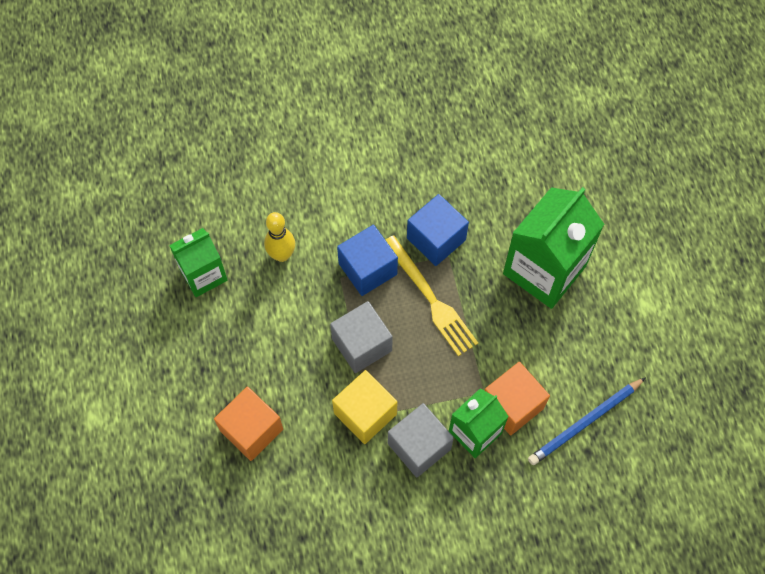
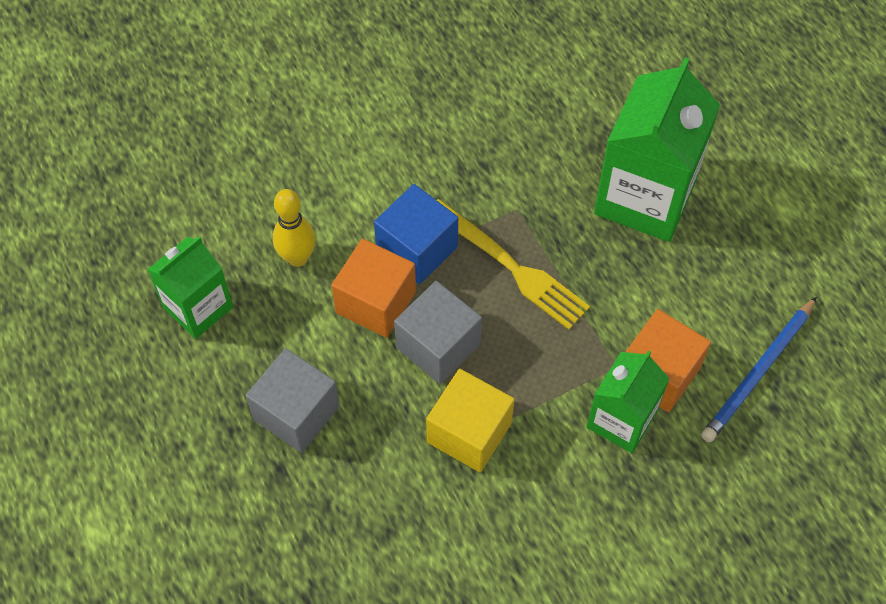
camera: 15 degrees left, 5 degrees down
(251, 430) = (321, 492): orange cube -> orange cube (376, 302)
(419, 446) = (553, 456): grey cube -> grey cube (296, 413)
(436, 239) = (495, 191): blue cube -> none

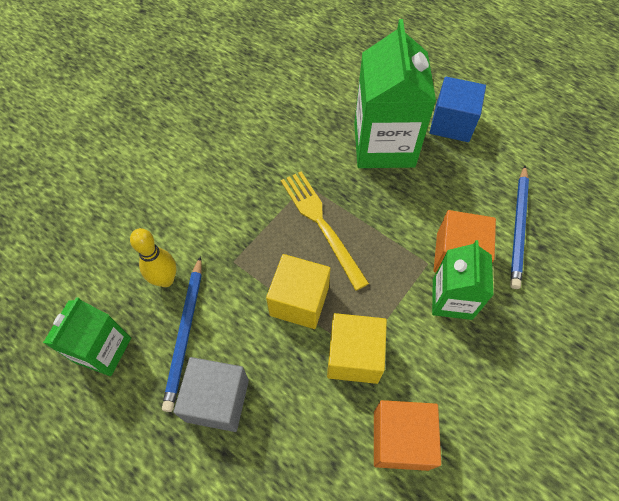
camera: 25 degrees left, 0 degrees up
(293, 327) = (185, 333): none -> blue pencil
(376, 302) = (239, 288): orange cube -> orange cube (400, 439)
(417, 249) = (250, 238): blue cube -> blue cube (452, 123)
(438, 346) = (299, 301): grey cube -> yellow cube
(510, 266) = (321, 224): yellow fork -> yellow fork turned 135 degrees counterclockwise

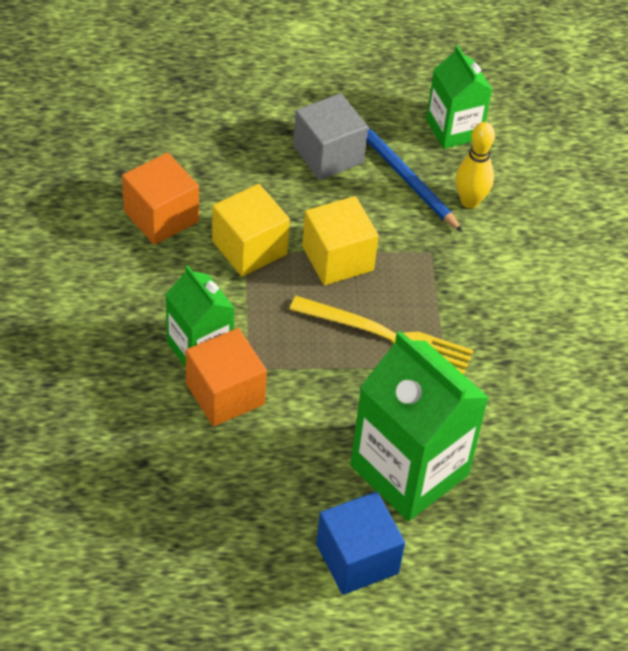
camera: 135 degrees right, 10 degrees down
(518, 228) = (182, 468): blue pencil -> none

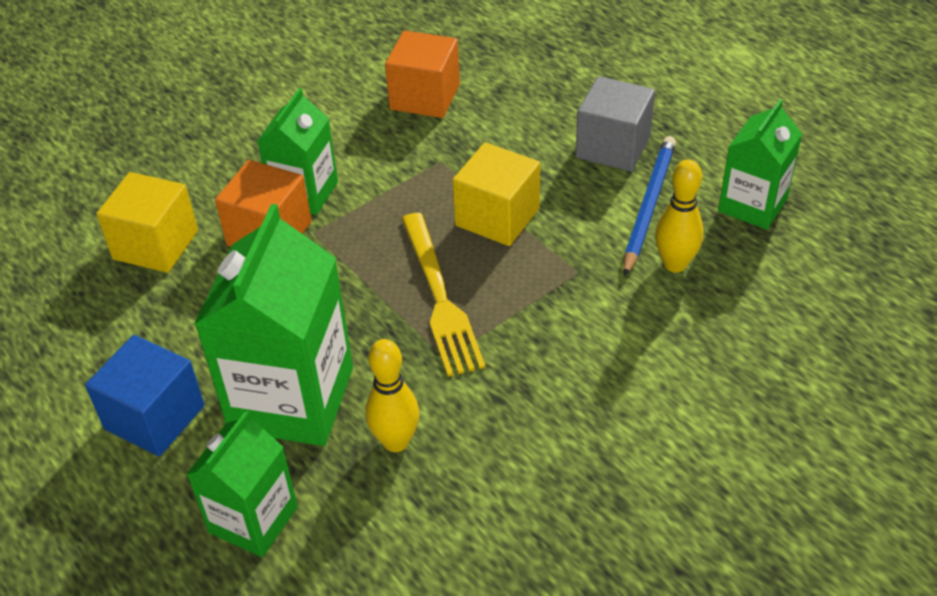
camera: 60 degrees right, 5 degrees down
(249, 248) = (447, 160): yellow cube -> yellow cube (156, 245)
(496, 435) = (396, 441): none -> yellow bowling pin
(499, 547) = (253, 519): none -> green carton

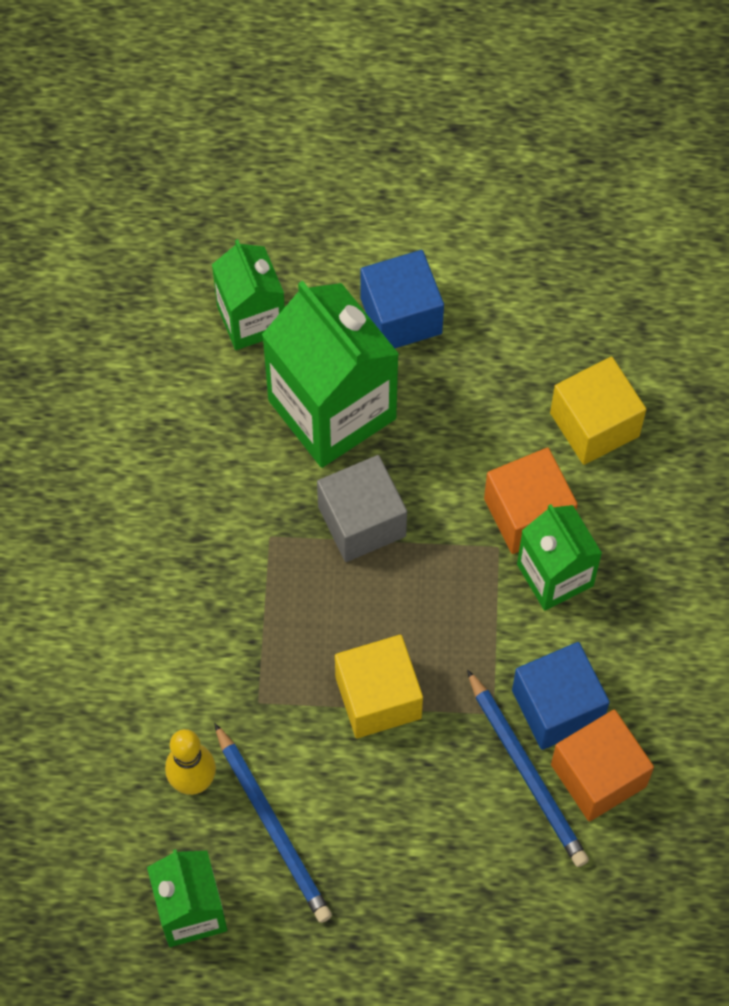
camera: 130 degrees right, 20 degrees up
(396, 441) = (228, 445): yellow bowling pin -> none
(400, 137) = (557, 706): none -> blue cube
(439, 297) = (332, 580): yellow fork -> none
(460, 124) = (527, 772): none -> blue pencil
(613, 147) = (371, 871): grey cube -> grey cube (362, 521)

